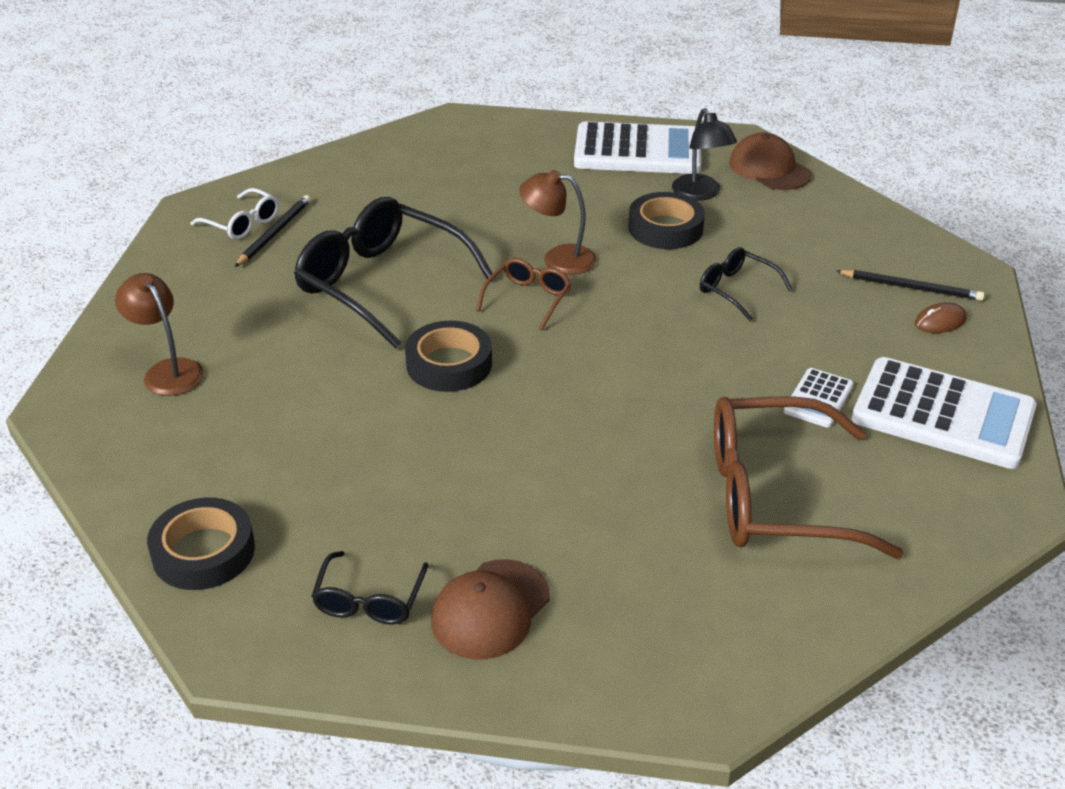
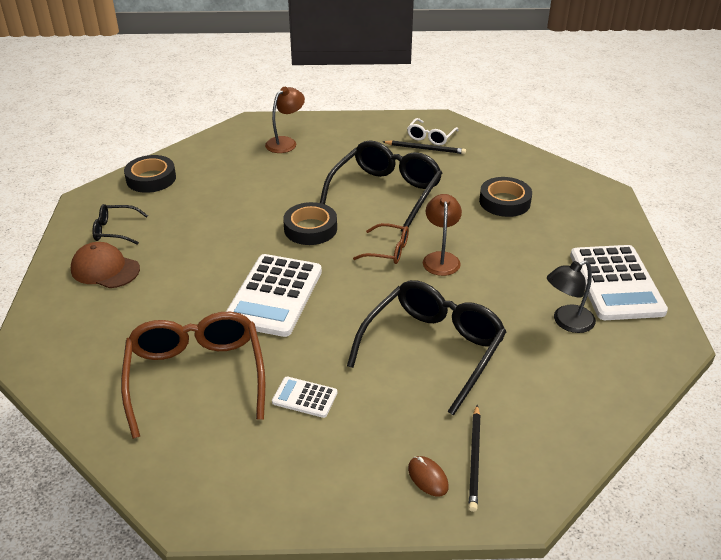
camera: 80 degrees right, 0 degrees up
(665, 228) = (504, 306): black tape -> black tape (504, 202)
(736, 289) = (433, 349): black glasses -> black glasses, size x2.06
(769, 169) = (633, 362): brown cap -> none
(943, 414) = (297, 473): white calculator -> white calculator (274, 296)

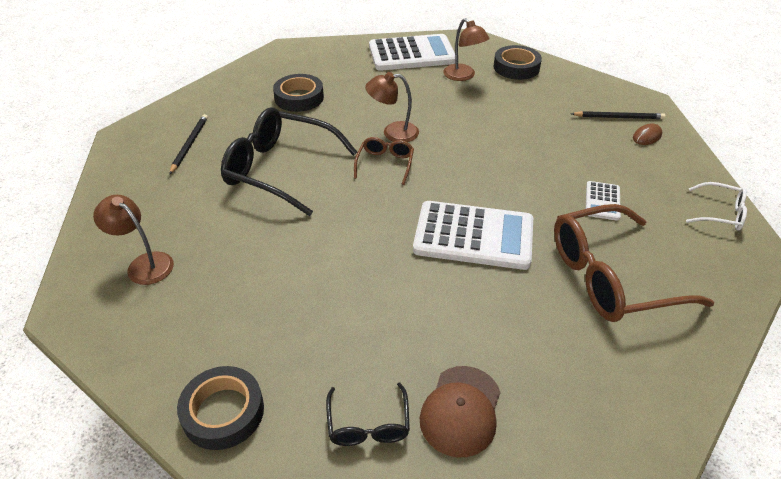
camera: 95 degrees left, 5 degrees up
(310, 229) = (351, 221): black tape -> black tape (516, 67)
(430, 137) = (164, 141): white glasses -> white glasses (721, 213)
(433, 349) = (515, 135): black glasses -> none
(567, 322) = (463, 76): black lamp -> brown lamp

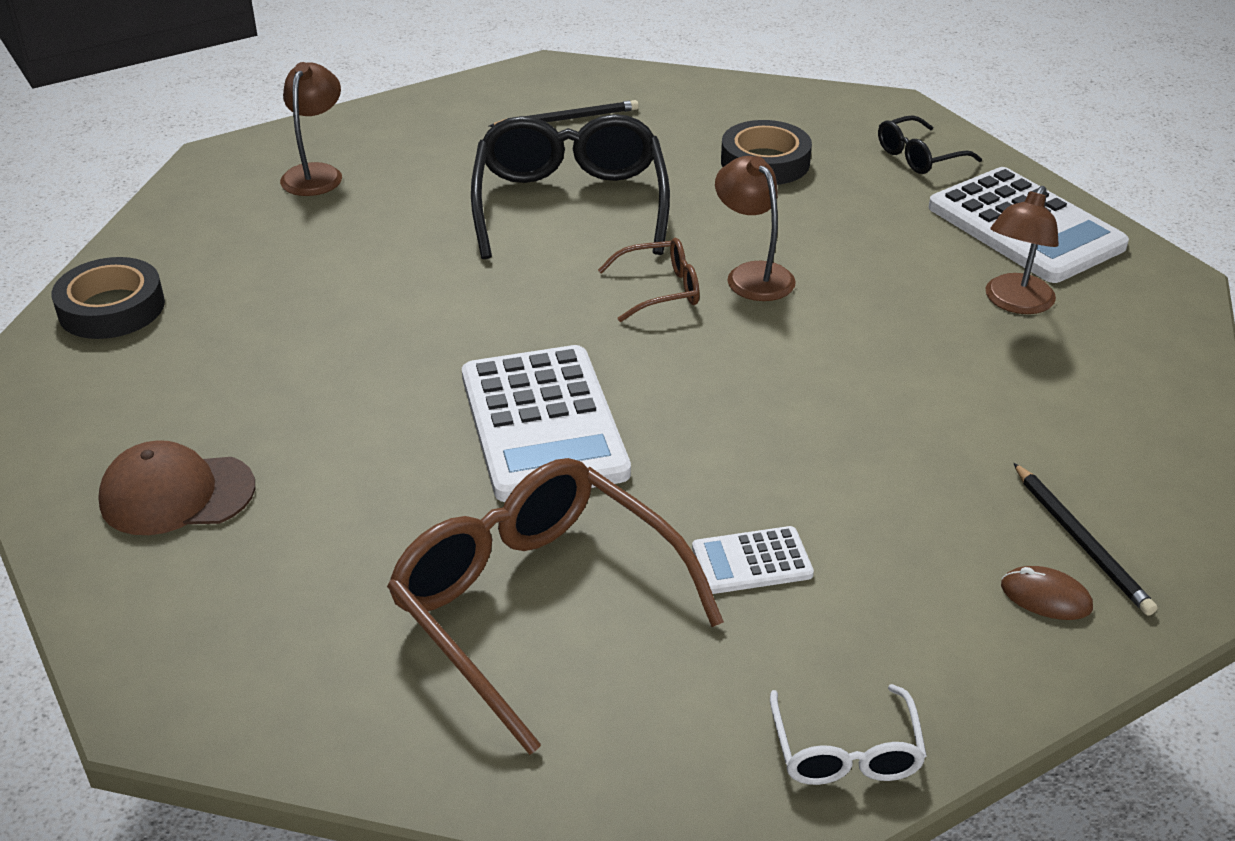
camera: 65 degrees right, 5 degrees down
(368, 424) = (128, 420): black glasses -> black glasses (918, 157)
(516, 67) = (1125, 360): black tape -> none

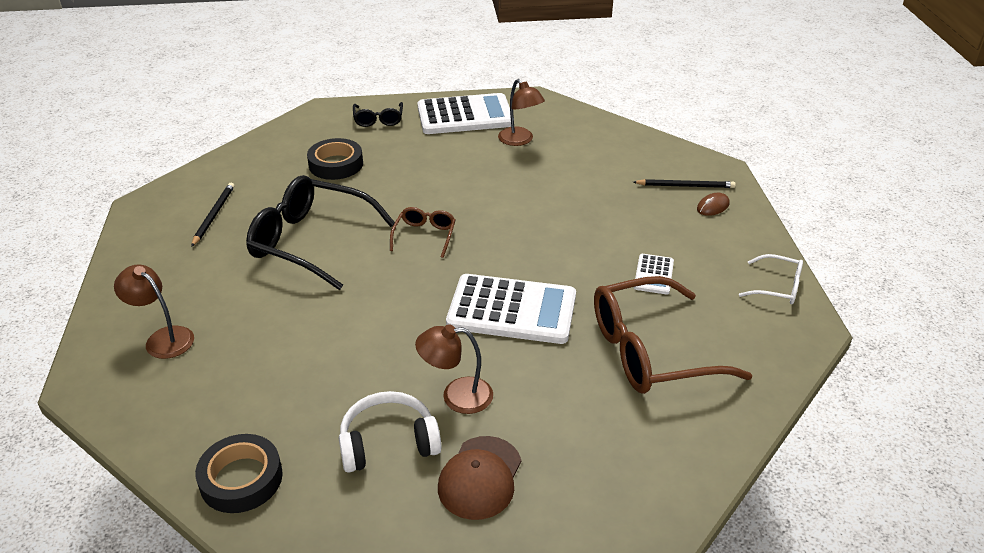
camera: 65 degrees left, 0 degrees up
(211, 395) = (388, 443): none -> white headphones
(752, 274) = (436, 202): brown lamp -> brown lamp (456, 396)

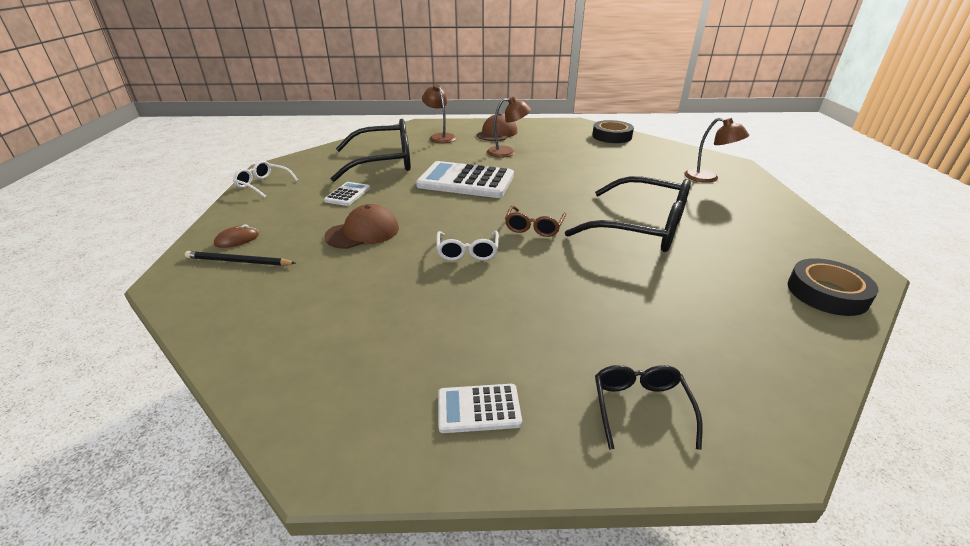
camera: 175 degrees left, 5 degrees down
(214, 215) = (764, 255): black pencil -> none
(336, 164) = (666, 313): black tape -> black tape (827, 293)
(388, 443) = (543, 142): white headphones -> none
(465, 115) = (479, 408): white calculator -> white calculator, size x0.47
(488, 205) = (467, 252): none -> white glasses
(520, 140) = (400, 341): brown lamp -> brown lamp (440, 137)
(598, 221) = (363, 232): none -> brown cap
(650, 351) = (384, 162): brown glasses -> black glasses

